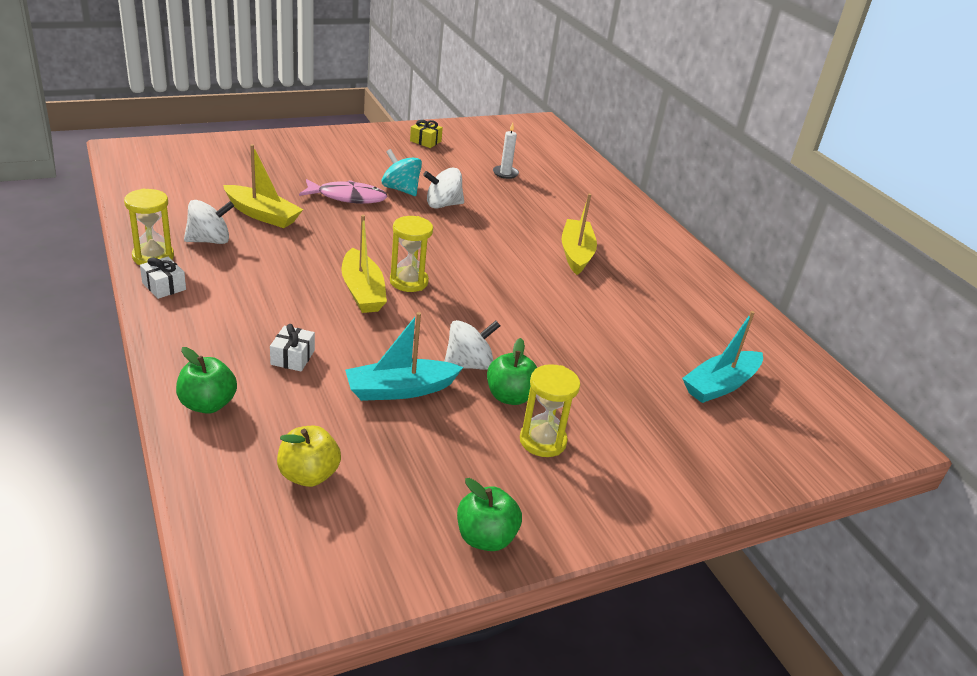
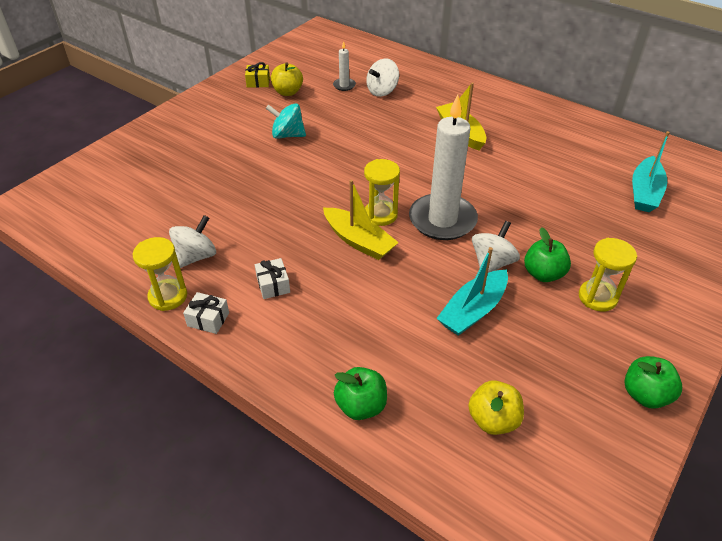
camera: 25 degrees left, 10 degrees up
(262, 215) = (210, 210): yellow boat -> none
(292, 357) = (374, 327): white gift -> white gift (273, 285)
(348, 197) = (257, 161): pink fish -> none
(443, 158) = (288, 92): none -> yellow apple
(443, 205) = (331, 134): white spinning top -> white spinning top (382, 91)
(464, 311) = (442, 220): none -> white candle

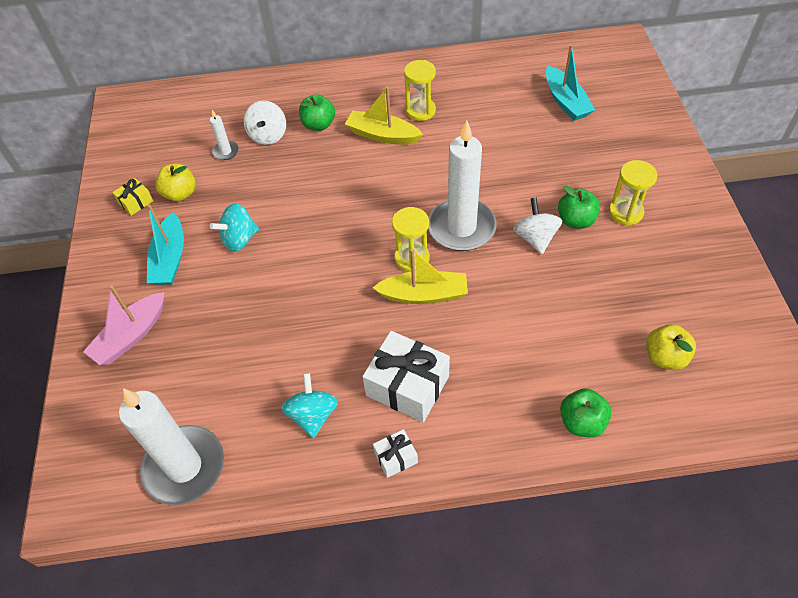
camera: 40 degrees left, 10 degrees up
(96, 228) = (184, 467): none -> white candle
(164, 145) = (131, 336): none -> pink boat
(168, 296) = (337, 468): yellow hourglass -> yellow hourglass (420, 111)
(196, 256) = (313, 415): white spinning top -> turquoise spinning top
(273, 285) = (407, 386): white gift -> white gift, size x2.01
(473, 310) = (566, 287): turquoise boat -> turquoise boat (170, 259)
(645, 395) = (721, 263): green apple -> green apple (318, 125)

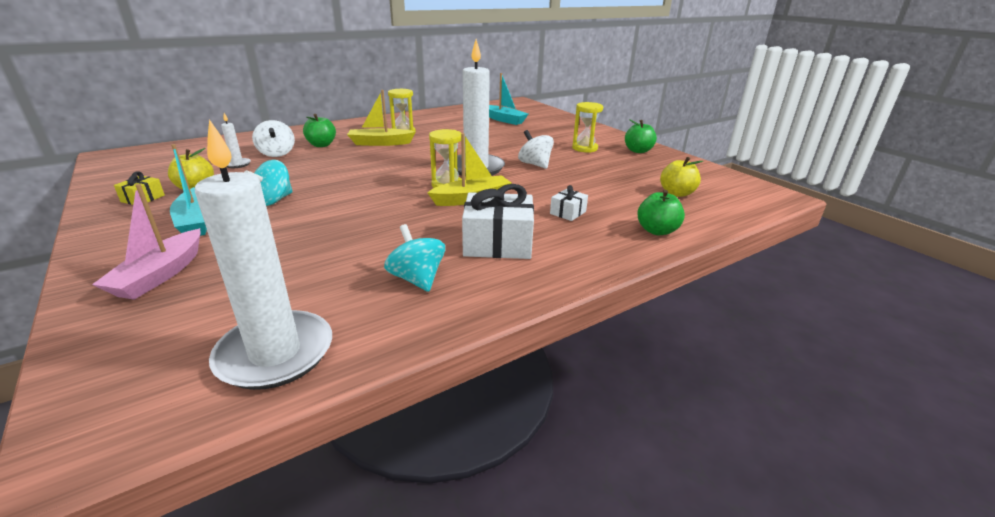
camera: 30 degrees left, 25 degrees down
(396, 457) = (523, 284): white gift -> white gift (568, 212)
(576, 220) = (555, 155): green apple -> green apple (638, 151)

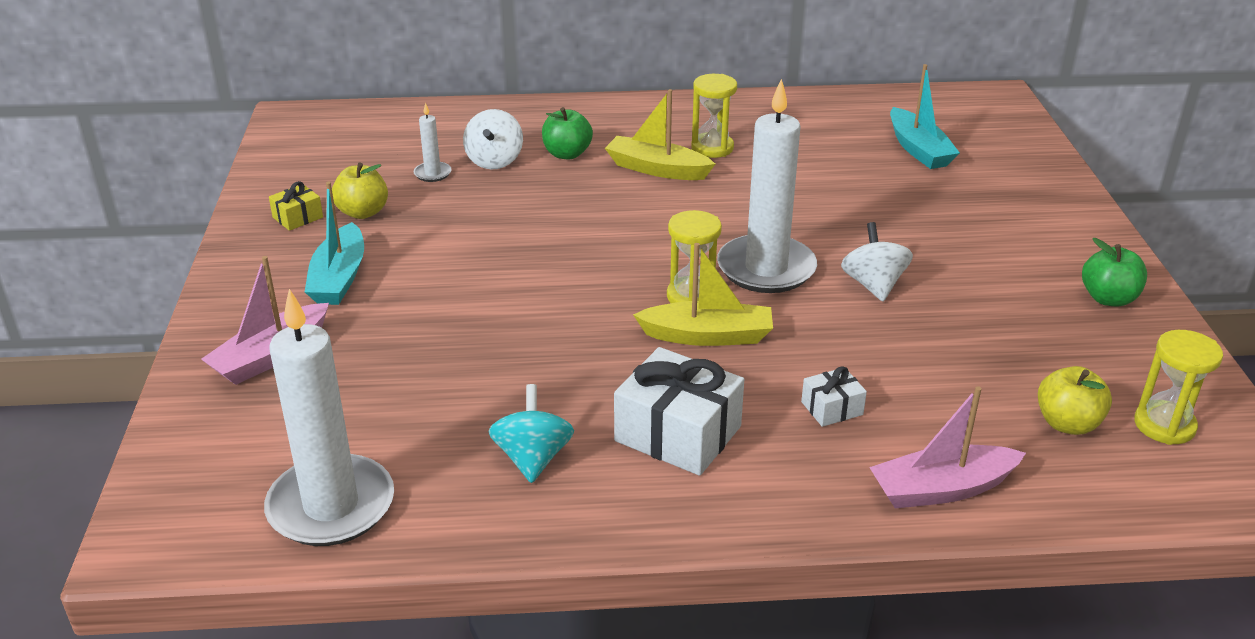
camera: 30 degrees right, 5 degrees up
(274, 200) = (442, 263): turquoise spinning top -> none
(584, 148) = (1005, 266): yellow hourglass -> yellow hourglass (1164, 425)
(657, 231) = (941, 489): green apple -> pink boat

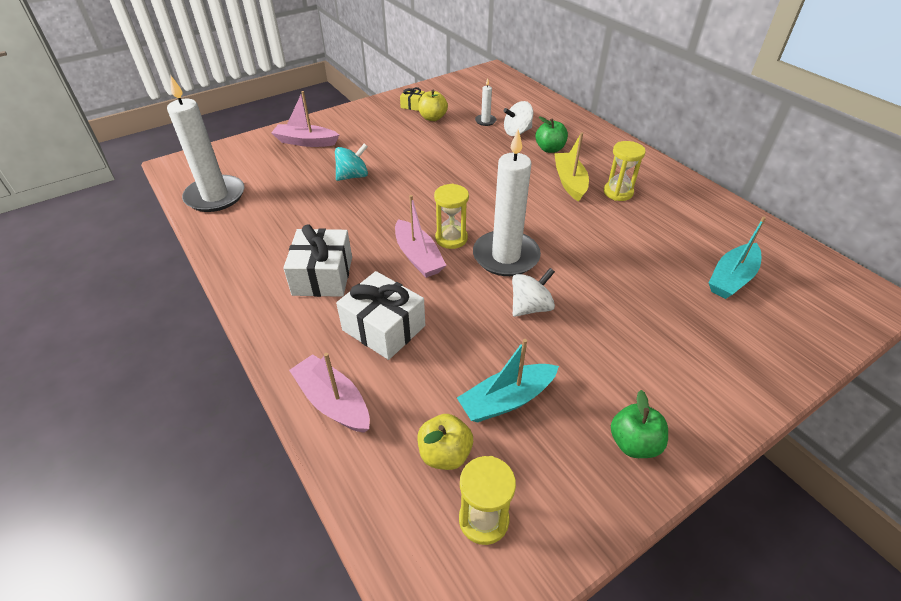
camera: 60 degrees right, 10 degrees up
(339, 278) = (375, 133): turquoise boat -> turquoise boat (507, 400)
(533, 458) = (276, 236): turquoise spinning top -> turquoise spinning top (353, 176)
(708, 336) = (418, 257): yellow boat -> pink boat
(832, 408) = (383, 328): white gift -> white gift, size x2.01

